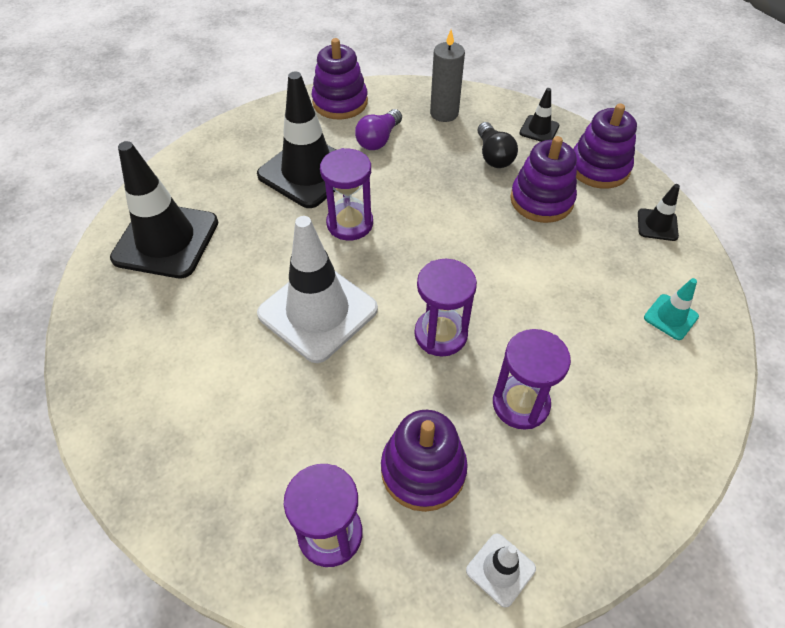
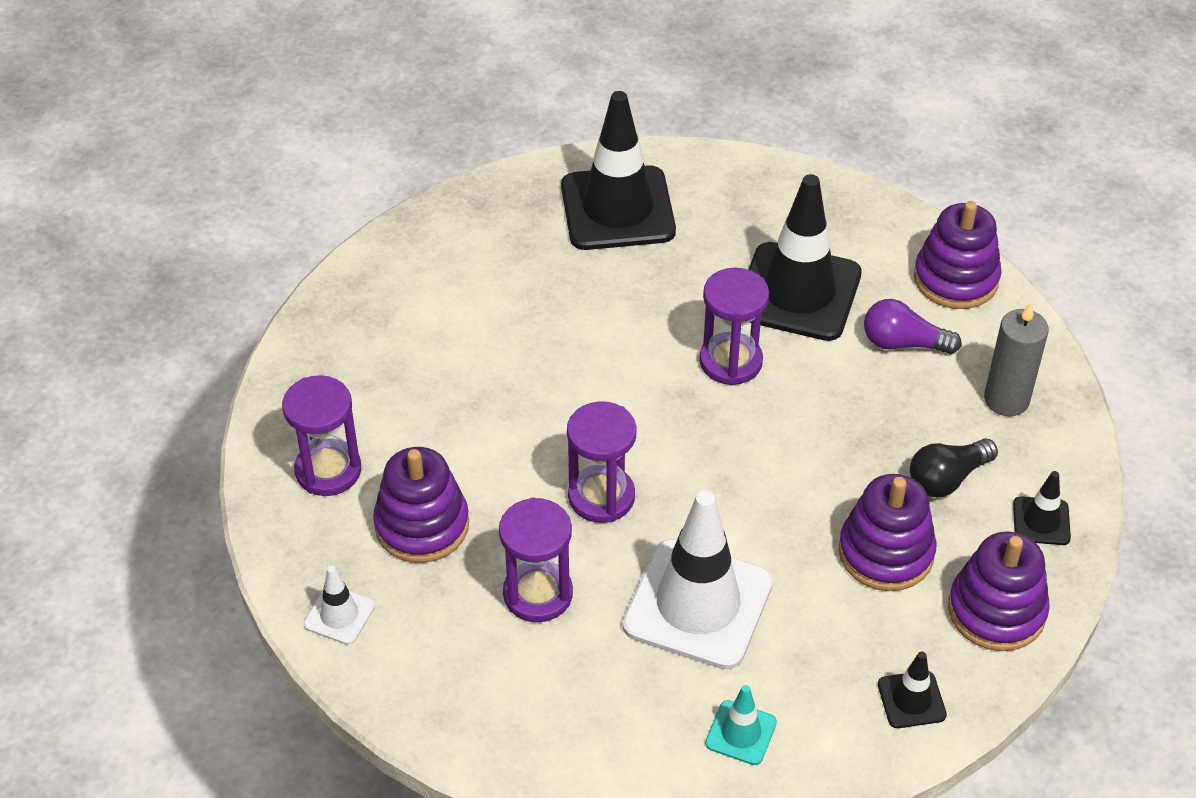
camera: 70 degrees right, 5 degrees down
(318, 311) = (581, 375): white traffic cone -> white traffic cone (698, 604)

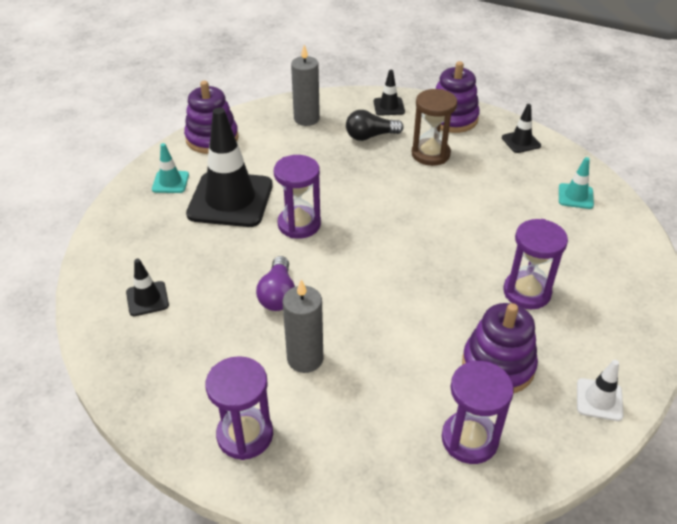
camera: 100 degrees left, 5 degrees down
(485, 342) = (305, 359): none -> grey candle
(601, 497) = (435, 272): purple hourglass -> purple hourglass (245, 435)
(617, 209) = (147, 299): black traffic cone -> black traffic cone, size x0.45
(698, 604) = (499, 220): white traffic cone -> none
(848, 231) = (170, 182): none -> turquoise traffic cone
(886, 553) = (430, 154): purple stacking toy -> brown hourglass
(903, 343) = (269, 155): purple light bulb -> purple light bulb (278, 294)
(947, 478) = (370, 136): black light bulb -> black light bulb turned 120 degrees clockwise

